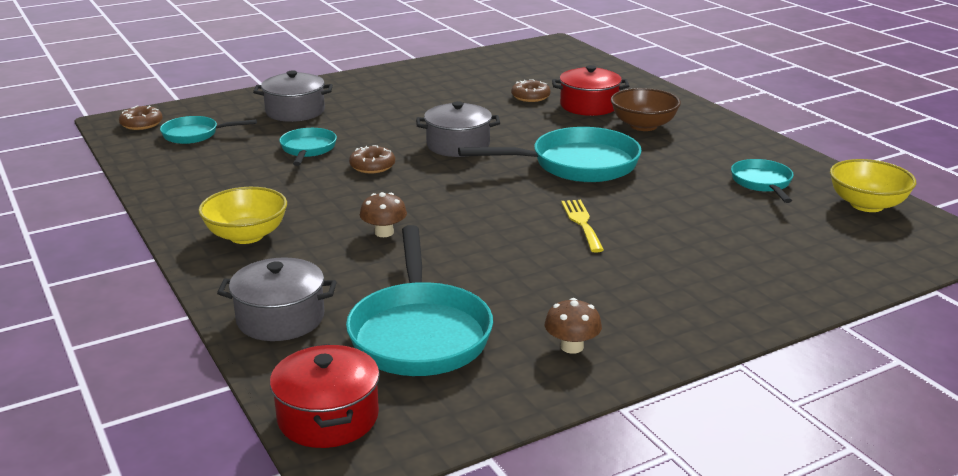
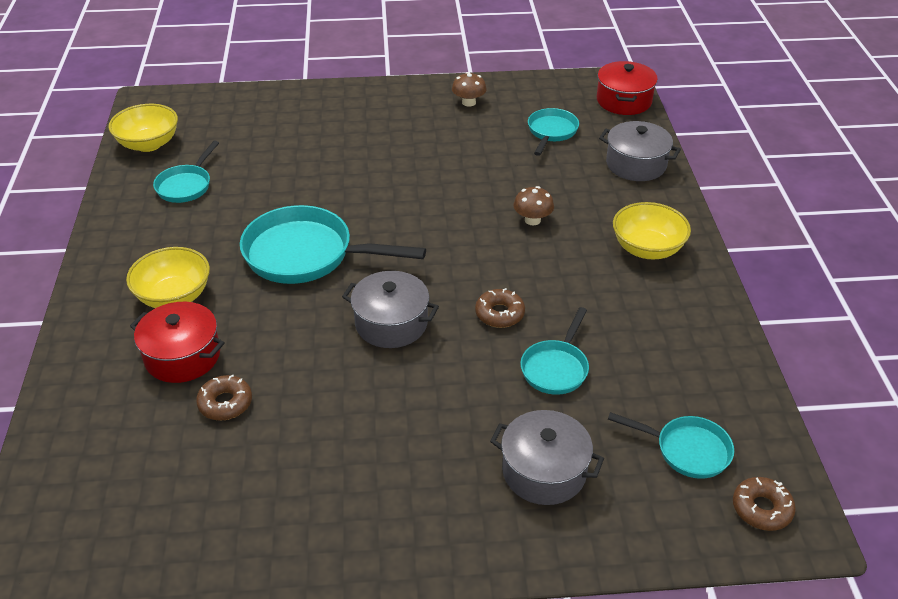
camera: 155 degrees left, 15 degrees up
(419, 333) = (551, 132): turquoise pan -> turquoise pan, size x0.55
(582, 223) = (373, 186): yellow fork -> none
(643, 126) = (174, 296): brown bowl -> yellow bowl

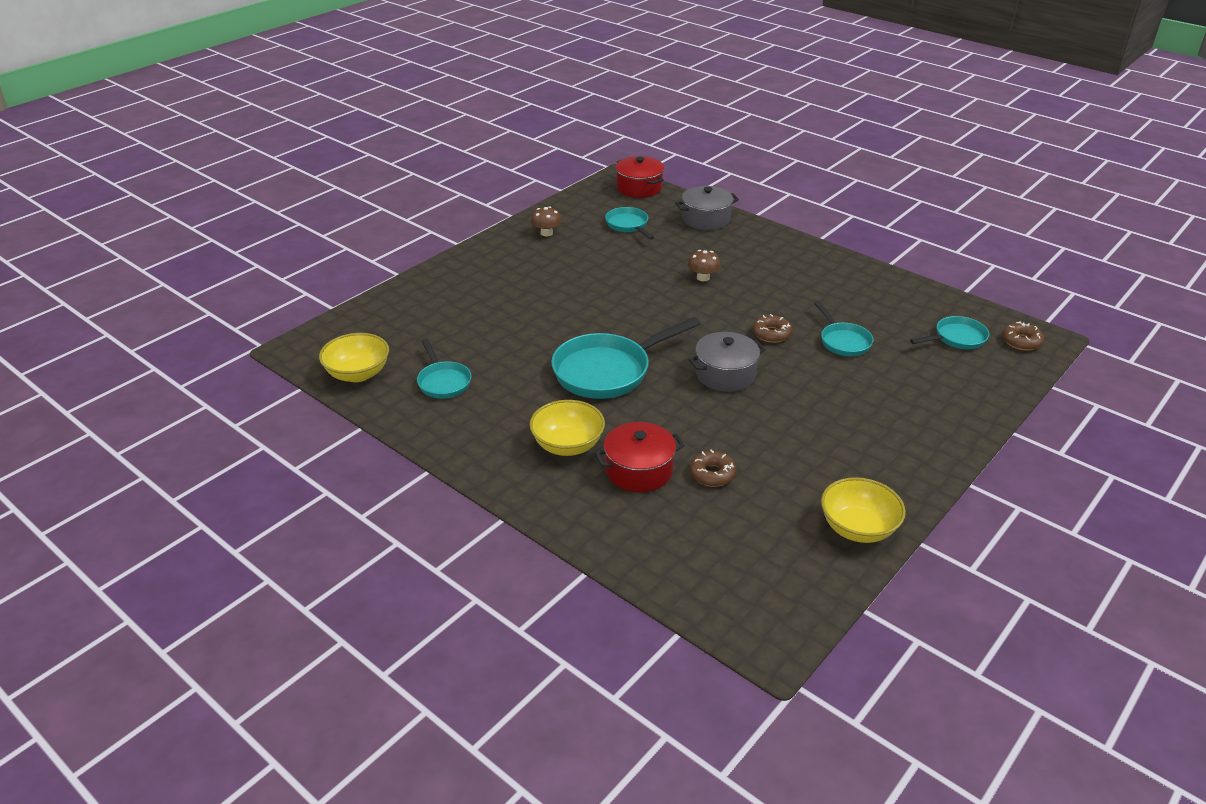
camera: 45 degrees left, 5 degrees down
(544, 471) = (919, 389): grey pot -> none
(647, 249) = (785, 259): yellow bowl -> yellow bowl (858, 528)

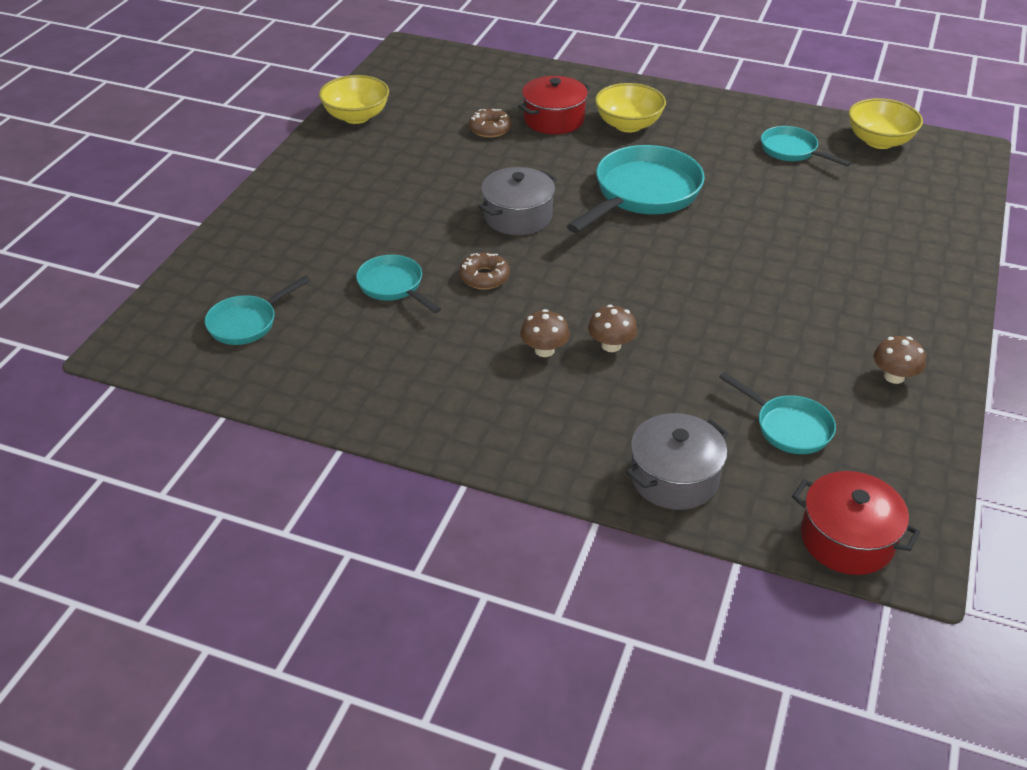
camera: 160 degrees right, 5 degrees up
(748, 283) = (544, 350): none -> brown mushroom
(1021, 341) = (160, 337): brown donut -> none

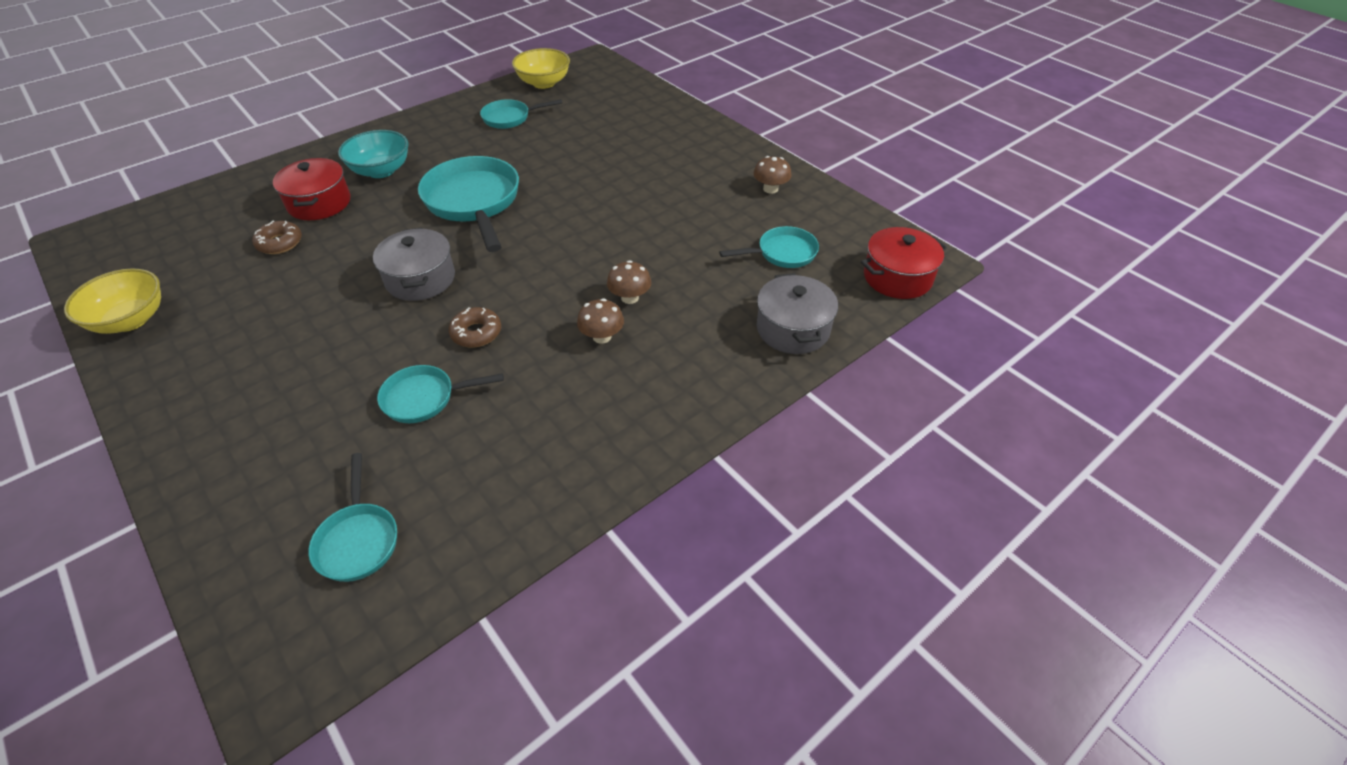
camera: 60 degrees left, 5 degrees up
(628, 125) = (381, 171): yellow bowl -> turquoise bowl

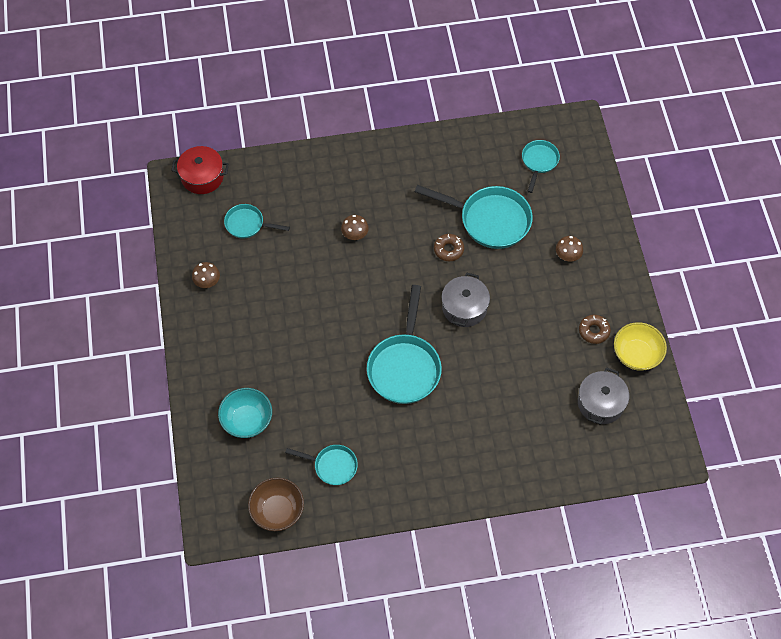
camera: 150 degrees left, 15 degrees up
(280, 243) = (542, 386): brown donut -> brown donut (594, 331)
(319, 203) = (508, 420): red pot -> none
(381, 171) = (455, 440): turquoise bowl -> turquoise bowl (247, 420)
(425, 398) = (489, 220): turquoise pan -> turquoise pan, size x1.81
(544, 83) = (277, 511): yellow bowl -> brown bowl
(602, 336) = (385, 215): brown mushroom -> brown mushroom (567, 255)
(793, 329) = (286, 173): grey pot -> grey pot (600, 403)

